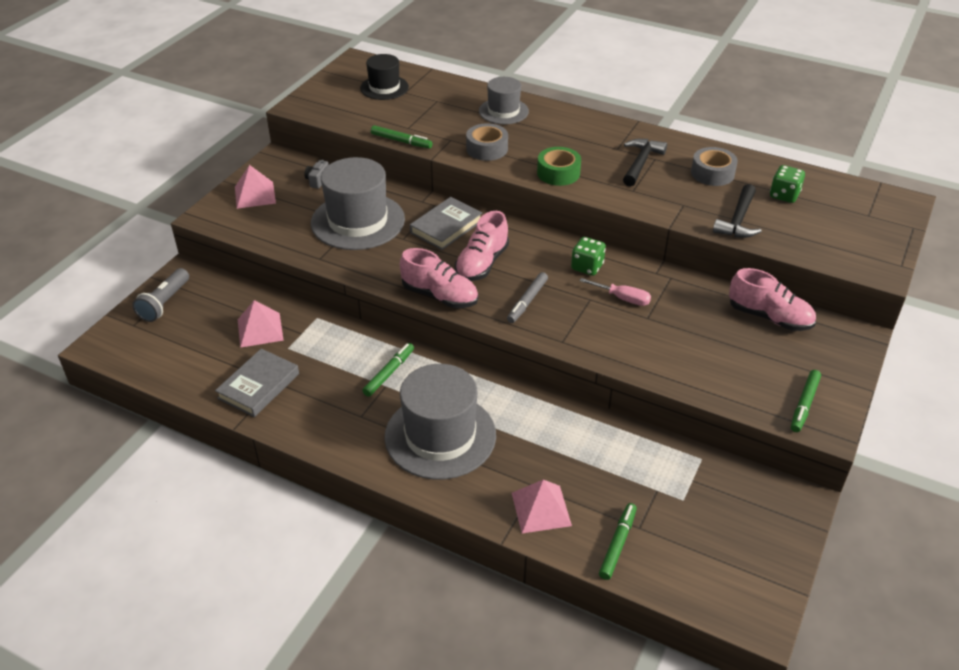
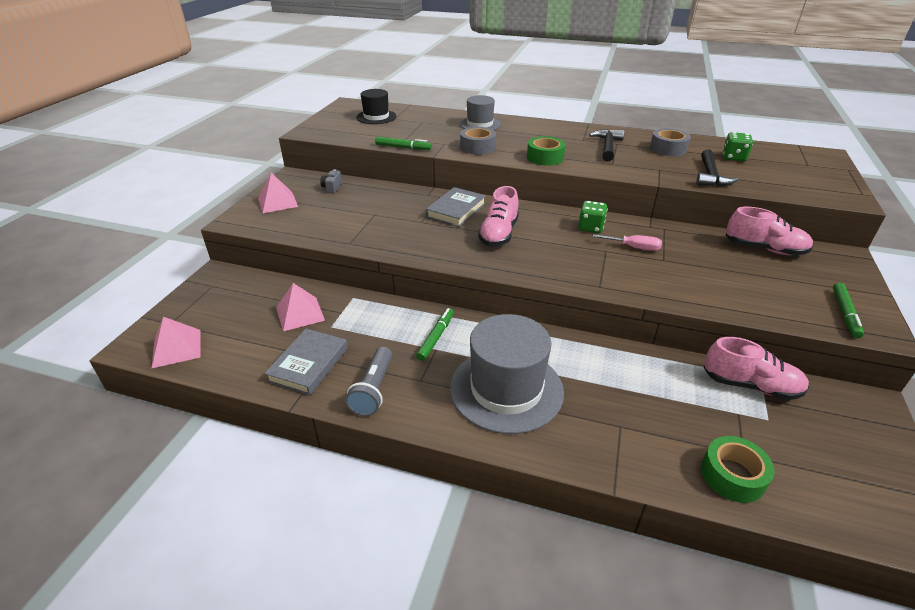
camera: 10 degrees left, 5 degrees down
(164, 303) = (201, 301): grey flashlight -> grey flashlight (373, 390)
(358, 221) = (376, 213): grey hat -> none
(440, 296) = (471, 261): pink shoe -> pink shoe (750, 385)
(527, 301) = (552, 258): grey marker -> none
(541, 509) = (637, 449): pink pyramid -> pink pyramid (177, 348)
(617, 544) = (732, 475): green marker -> green tape

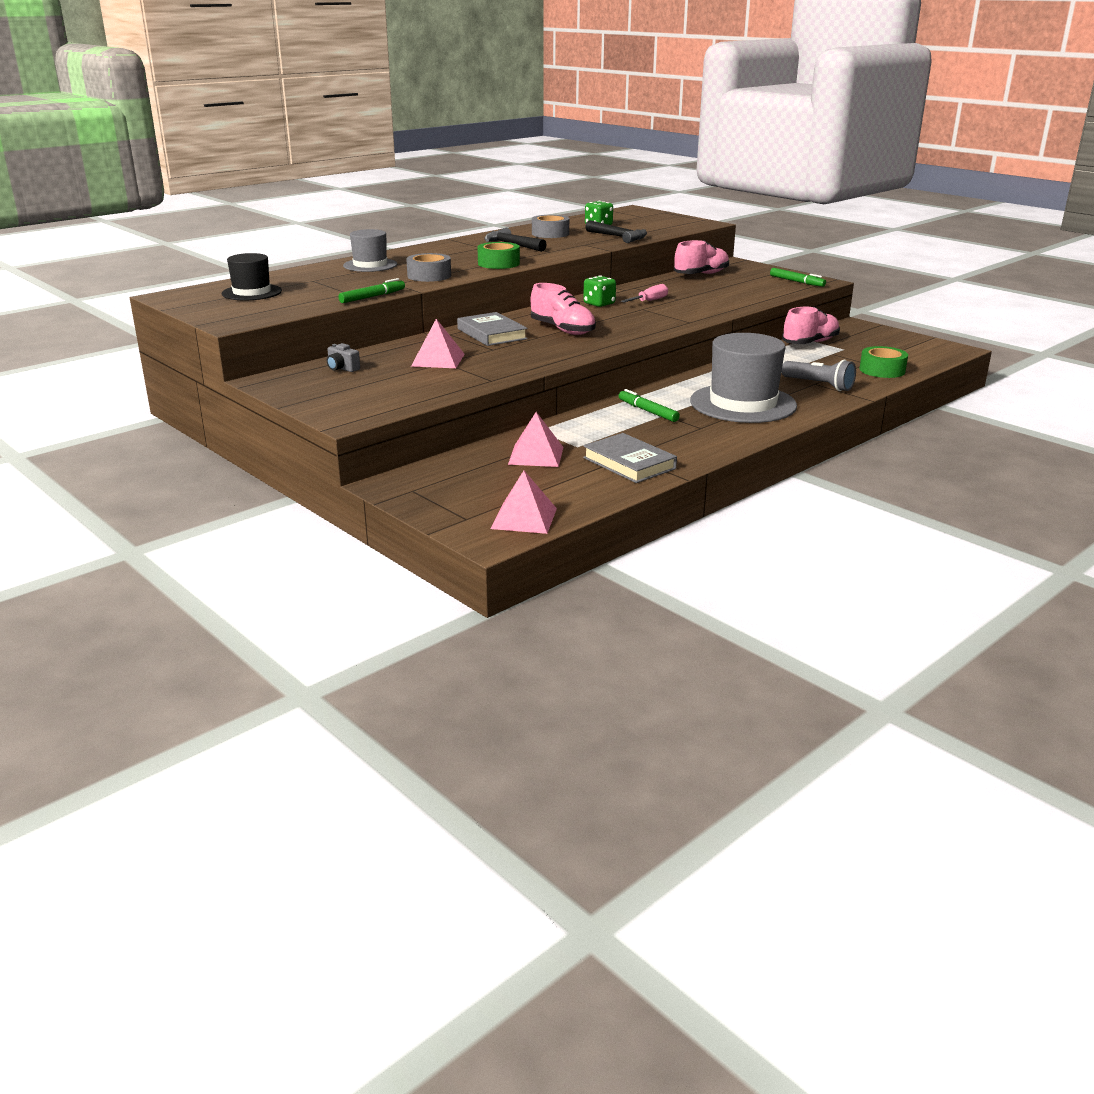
camera: 60 degrees left, 10 degrees down
(277, 202) = (332, 395): pink pyramid -> pink pyramid (438, 360)
(373, 390) = (695, 445): grey flashlight -> grey flashlight (819, 385)

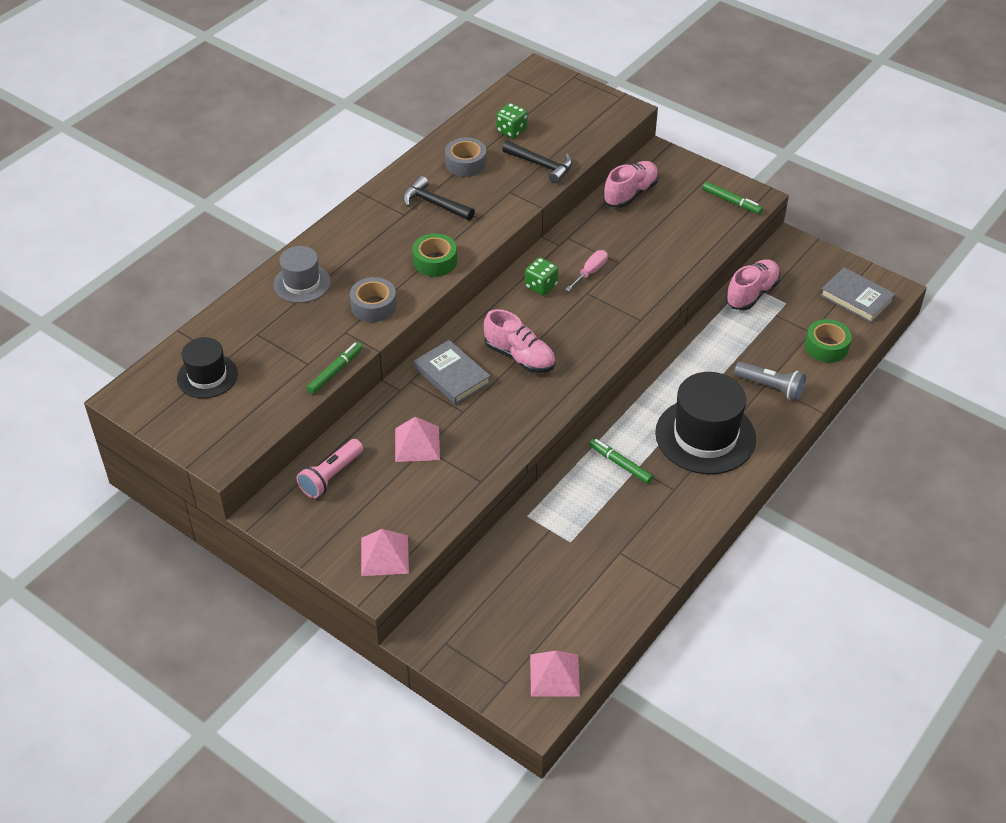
camera: 10 degrees left, 20 degrees up
(342, 368) = (331, 476): grey camera -> pink flashlight
(536, 455) = (537, 564): pink pyramid -> pink pyramid (384, 555)
(629, 463) = (623, 566): grey book -> grey book (856, 298)
(743, 403) = (705, 436): grey hat -> black hat

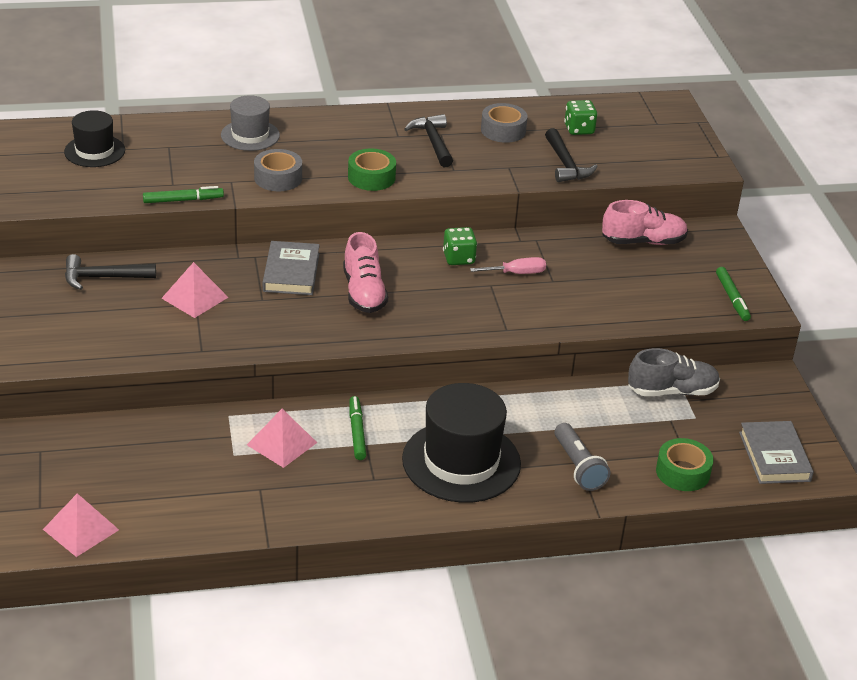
camera: 40 degrees right, 10 degrees down
(331, 476) = (103, 277): pink flashlight -> black hammer
(384, 555) = (59, 348): pink pyramid -> pink pyramid (281, 443)
(752, 293) = (672, 391): pink shoe -> grey shoe

